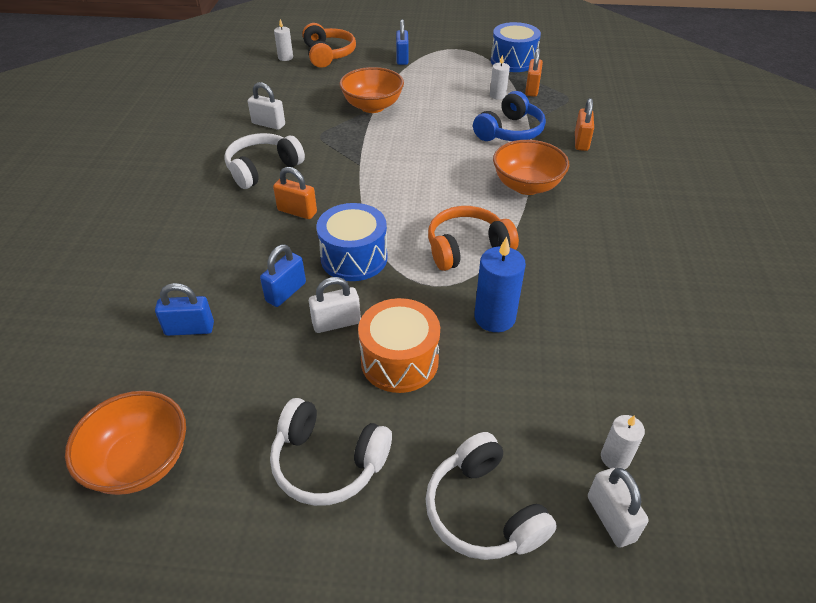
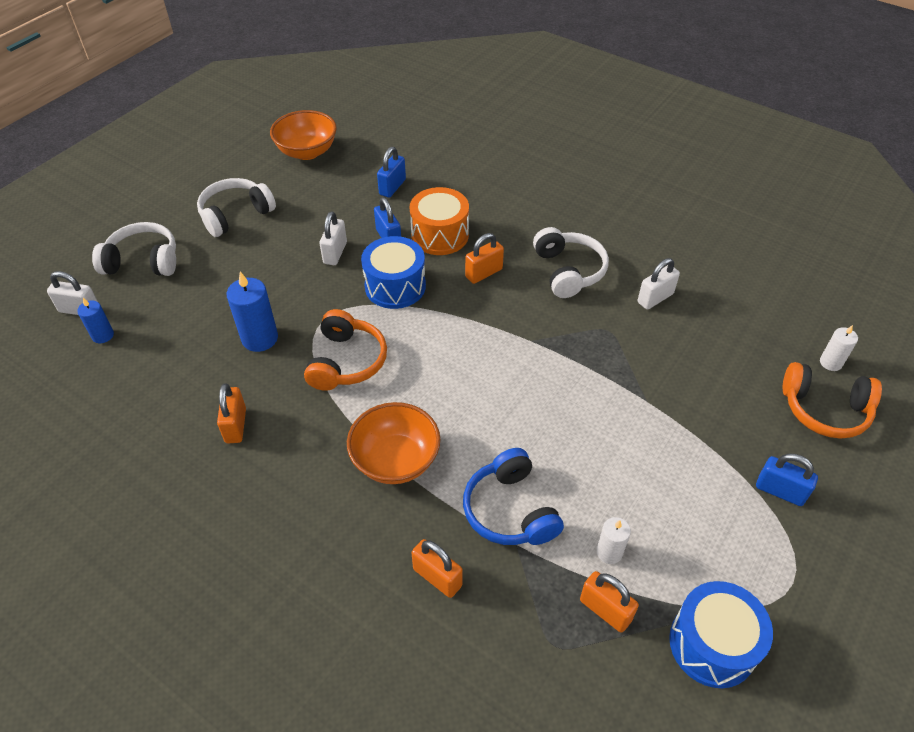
camera: 120 degrees right, 5 degrees up
(372, 106) = (649, 399): orange bowl -> none
(399, 361) = (273, 270): orange drum -> orange drum (440, 235)
(591, 280) = (236, 425): none -> orange padlock
(615, 458) = (103, 335): white candle -> blue candle

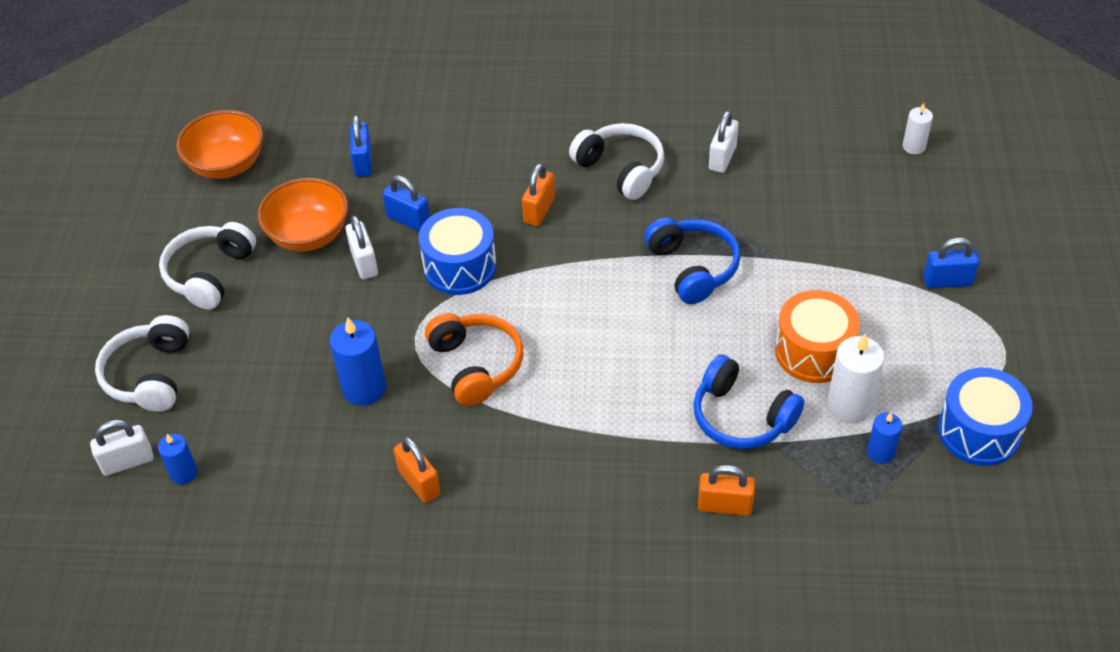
camera: 30 degrees left, 0 degrees up
(143, 261) = (150, 375): white headphones -> white headphones turned 60 degrees counterclockwise
(395, 460) = (604, 430): orange bowl -> orange bowl (308, 235)
(440, 235) = (460, 191): orange drum -> orange drum (813, 352)
(565, 370) = (693, 267): none -> blue headphones
(605, 610) = (880, 453): orange padlock -> blue candle
(609, 552) = (849, 405): white candle -> white candle, size x1.69
(824, 410) = (936, 192): orange headphones -> none

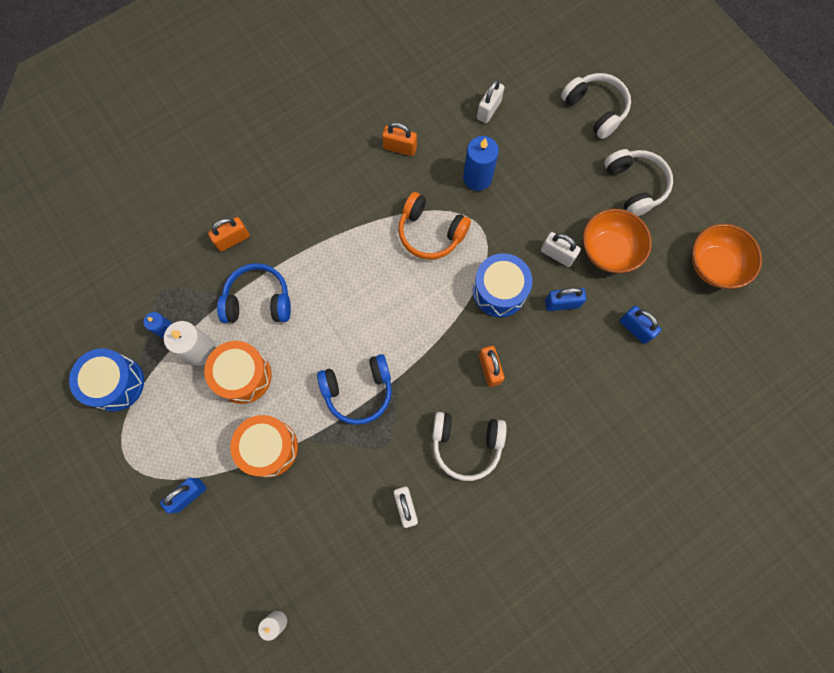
camera: 140 degrees right, 25 degrees up
(127, 462) = (552, 62): white padlock -> white padlock (489, 110)
(183, 473) = (519, 75): blue candle -> none
(693, 267) = (358, 391): blue headphones -> blue headphones turned 45 degrees counterclockwise
(829, 273) = (269, 448): none -> orange drum

